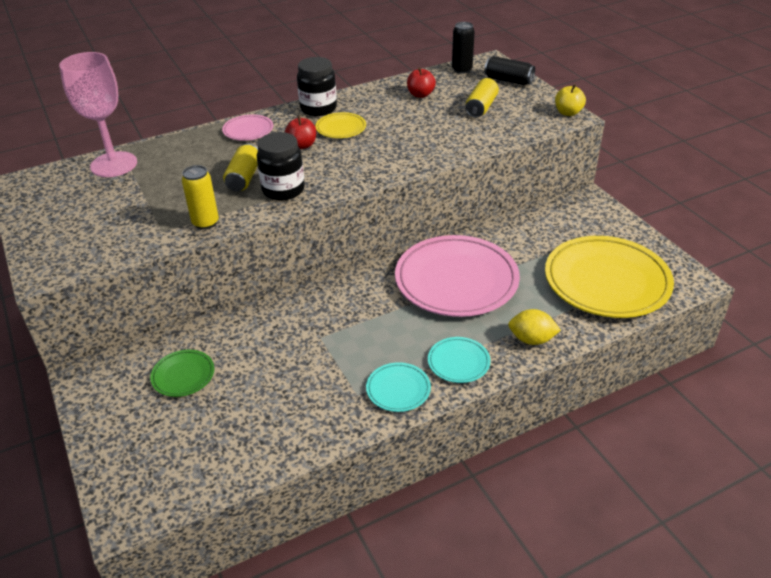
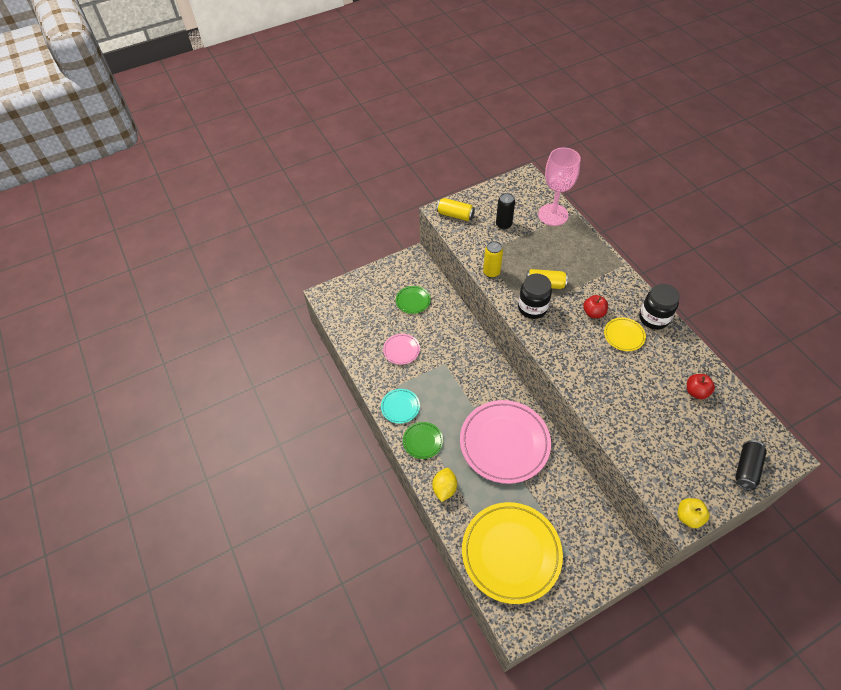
camera: 90 degrees right, 15 degrees up
(248, 130) = (610, 278): pink plate -> pink plate (401, 350)
(458, 362) = (422, 441): turquoise plate -> green plate
(462, 69) = (758, 427): black can -> black can (503, 224)
(481, 107) = (682, 440): yellow can -> yellow can (455, 215)

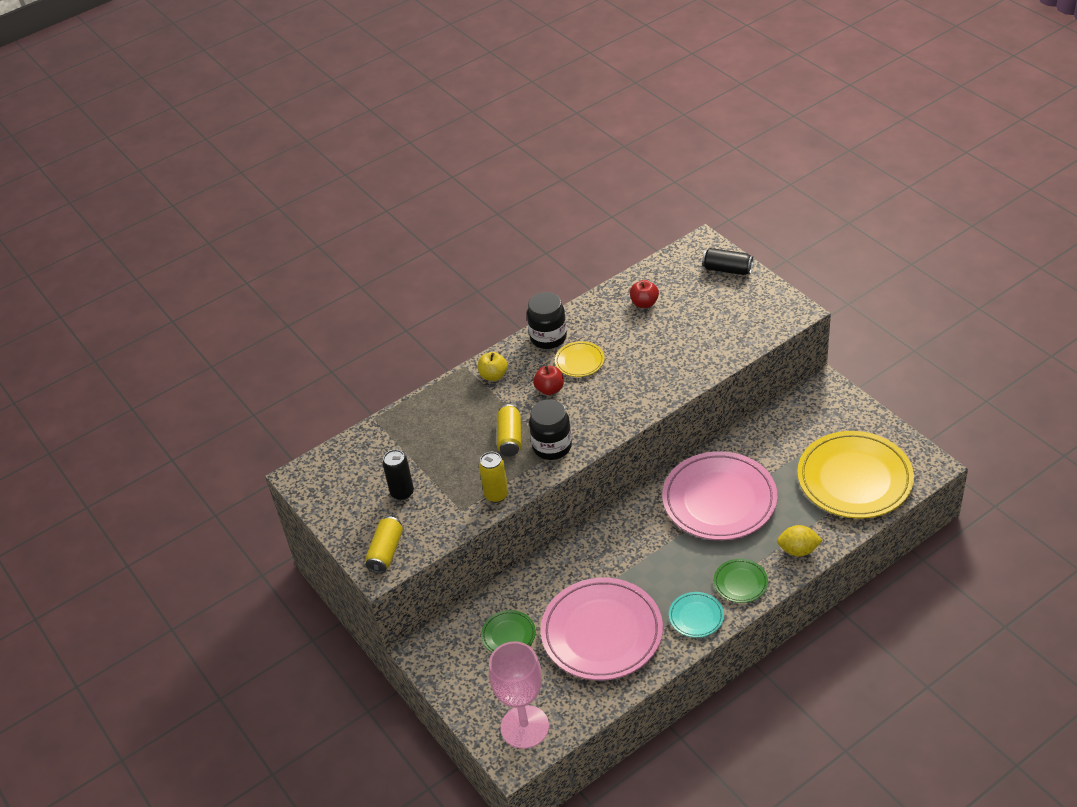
camera: 95 degrees left, 10 degrees down
(401, 350) = (602, 633): pink plate -> pink plate, size x2.22
(553, 215) = (378, 441): pink goblet -> pink goblet (524, 727)
(688, 517) = (794, 307): yellow apple -> yellow apple (493, 375)

